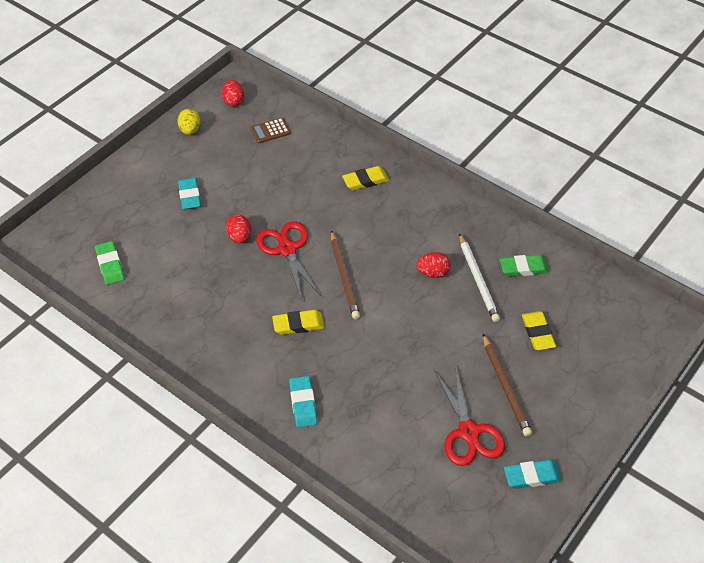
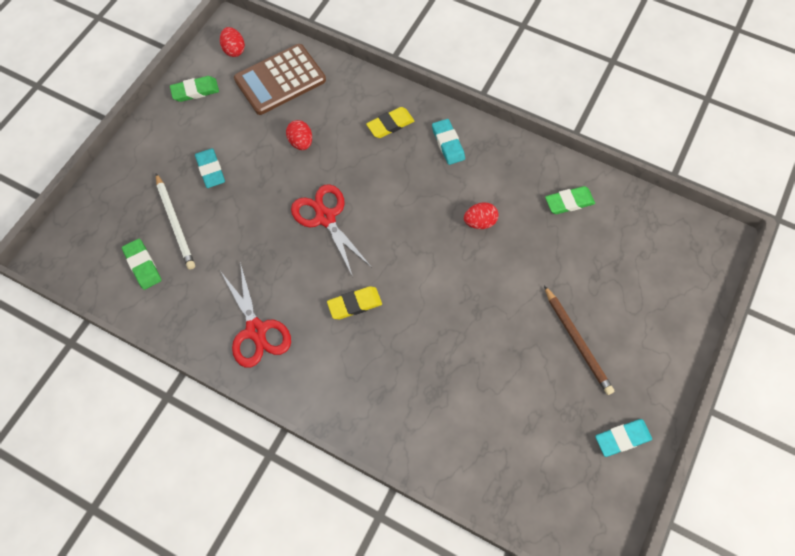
camera: 10 degrees left, 15 degrees up
(190, 130) = (195, 91): yellow egg -> green eraser
(239, 237) = (273, 211): red egg -> red egg (301, 142)
(270, 131) = (280, 80): brown calculator -> brown calculator, size x2.11
(303, 403) = (378, 395): turquoise eraser -> turquoise eraser (448, 143)
(344, 277) = (391, 241): brown pencil -> none
(469, 432) = (551, 400): red scissors -> red scissors (256, 330)
(478, 280) = (526, 223): white pencil -> white pencil (175, 223)
(538, 333) = (597, 274): yellow eraser -> none

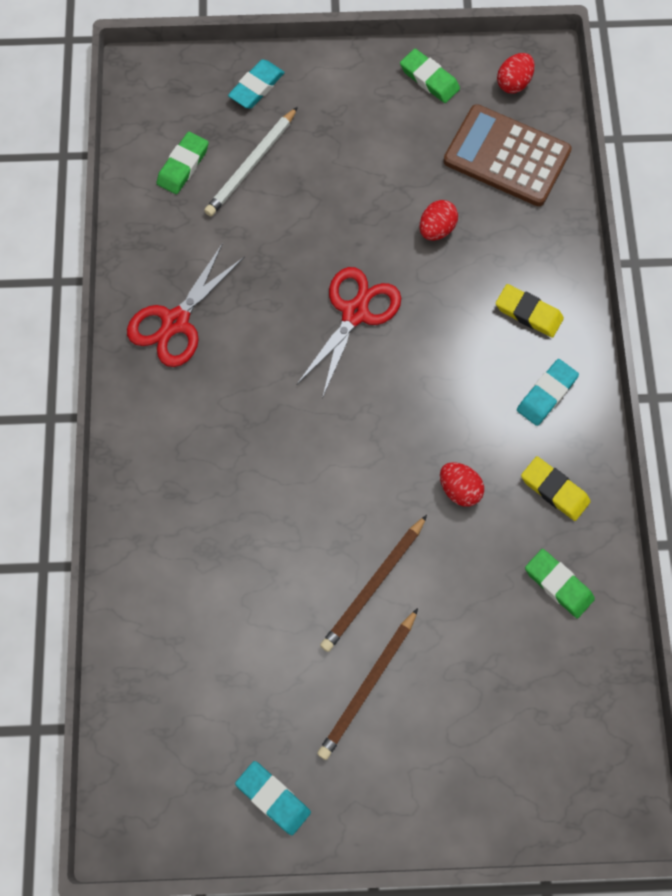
camera: 60 degrees right, 5 degrees up
(210, 170) = (338, 158): turquoise eraser -> turquoise eraser (256, 87)
(354, 304) = (266, 406): yellow eraser -> yellow eraser (554, 490)
(514, 303) = (374, 585): none -> brown pencil

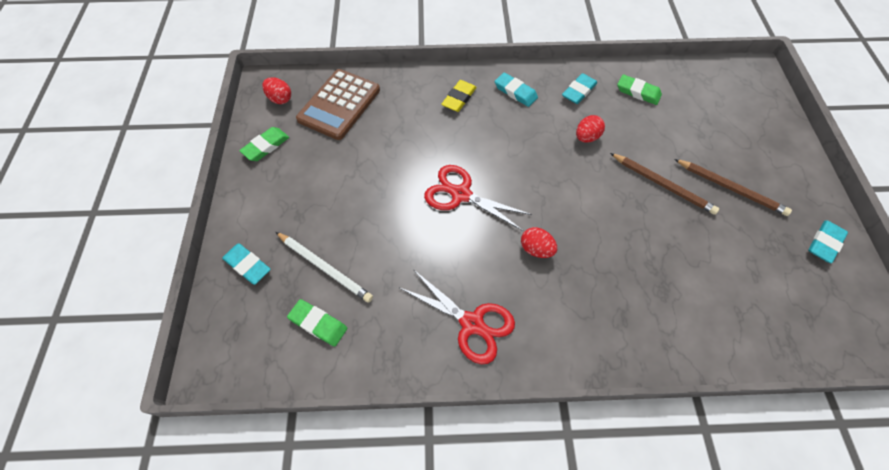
camera: 90 degrees left, 10 degrees down
(436, 229) = (394, 145): red egg -> red egg (536, 249)
(554, 490) = (579, 91): yellow eraser -> turquoise eraser
(558, 584) = (638, 92): green eraser -> green eraser turned 75 degrees clockwise

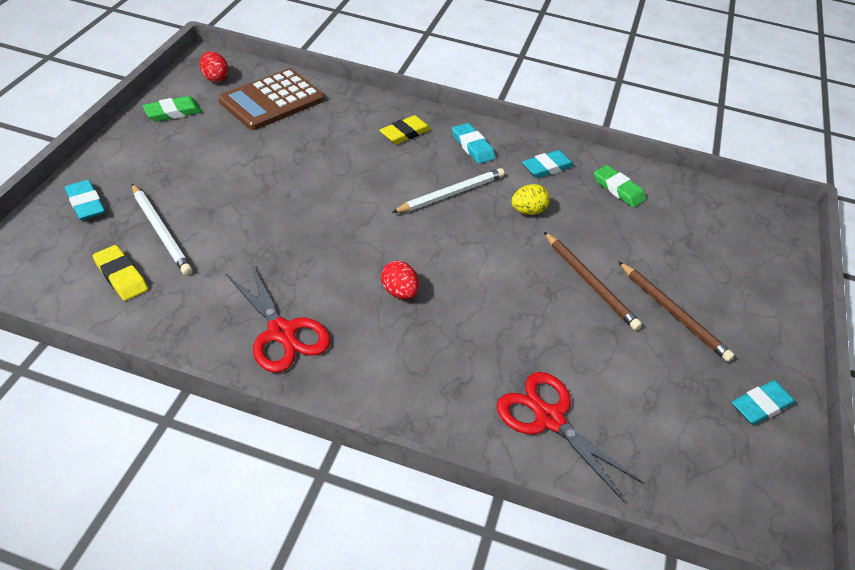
camera: 15 degrees right, 15 degrees down
(318, 324) = (121, 276): green eraser -> yellow eraser
(460, 194) = (348, 216): red scissors -> red scissors (549, 418)
(523, 143) = (451, 193): none -> white pencil
(586, 137) = (527, 211): red egg -> yellow egg

